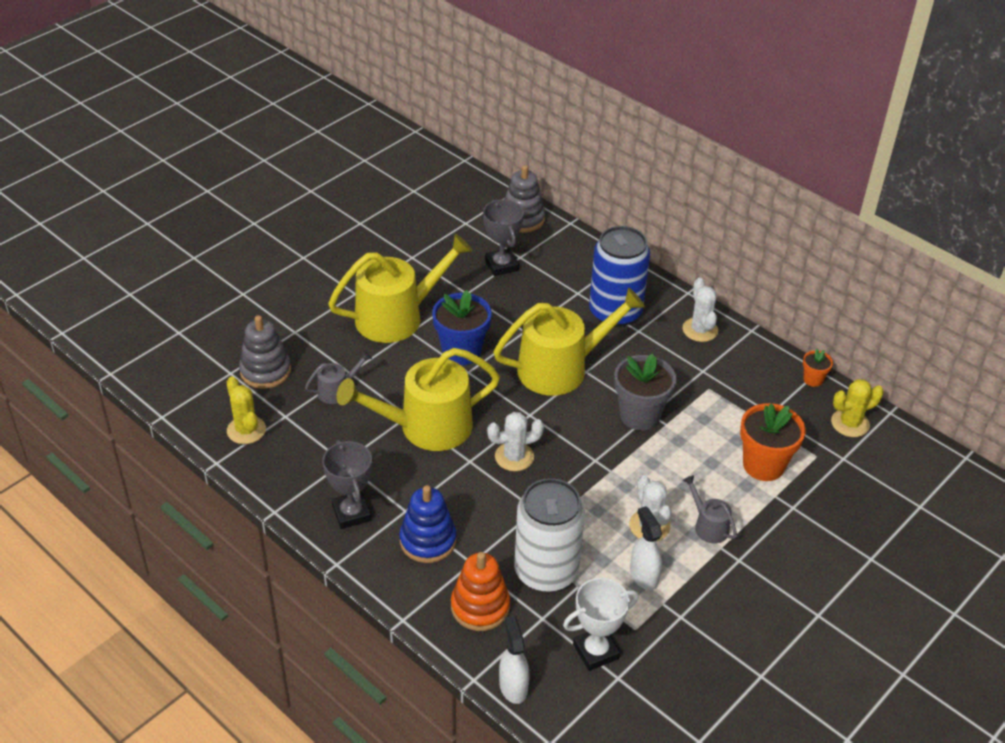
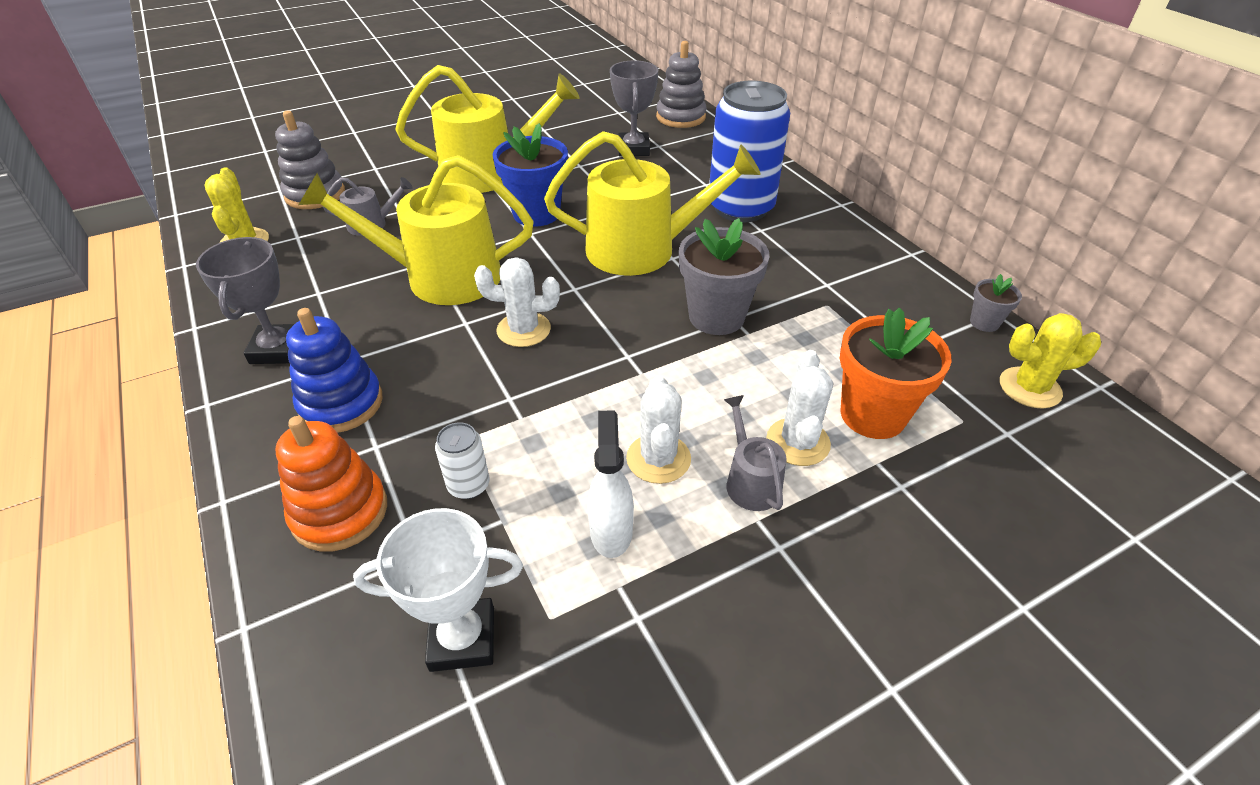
camera: 20 degrees right, 0 degrees up
(513, 686) = (292, 660): white spray bottle -> none
(546, 571) = (468, 485): white can -> white can, size x0.42
(700, 330) = (841, 242): white cactus -> white cactus (798, 442)
(813, 379) = (984, 322): orange flower pot -> grey flower pot

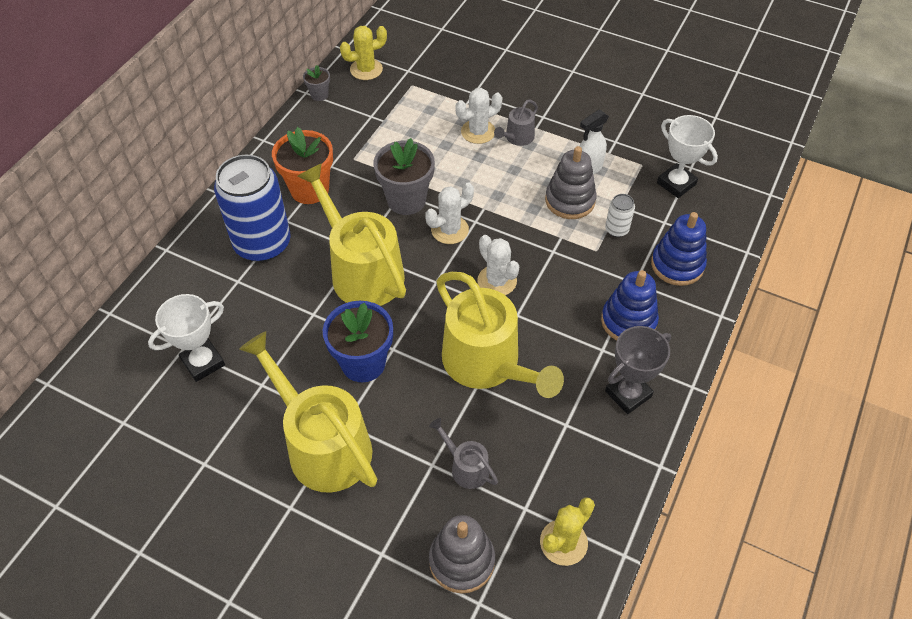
camera: 125 degrees left, 10 degrees up
(340, 512) = (677, 265): orange stacking toy -> blue stacking toy
(633, 149) = (203, 362): grey trophy -> white trophy
(658, 459) = (534, 173): white cactus -> white cactus (449, 230)
(680, 117) = (107, 362): grey stacking toy -> grey stacking toy (570, 200)
(872, 415) = (435, 114): orange flower pot -> orange flower pot (309, 189)
(1029, 388) = (366, 69): yellow cactus -> yellow cactus turned 75 degrees counterclockwise

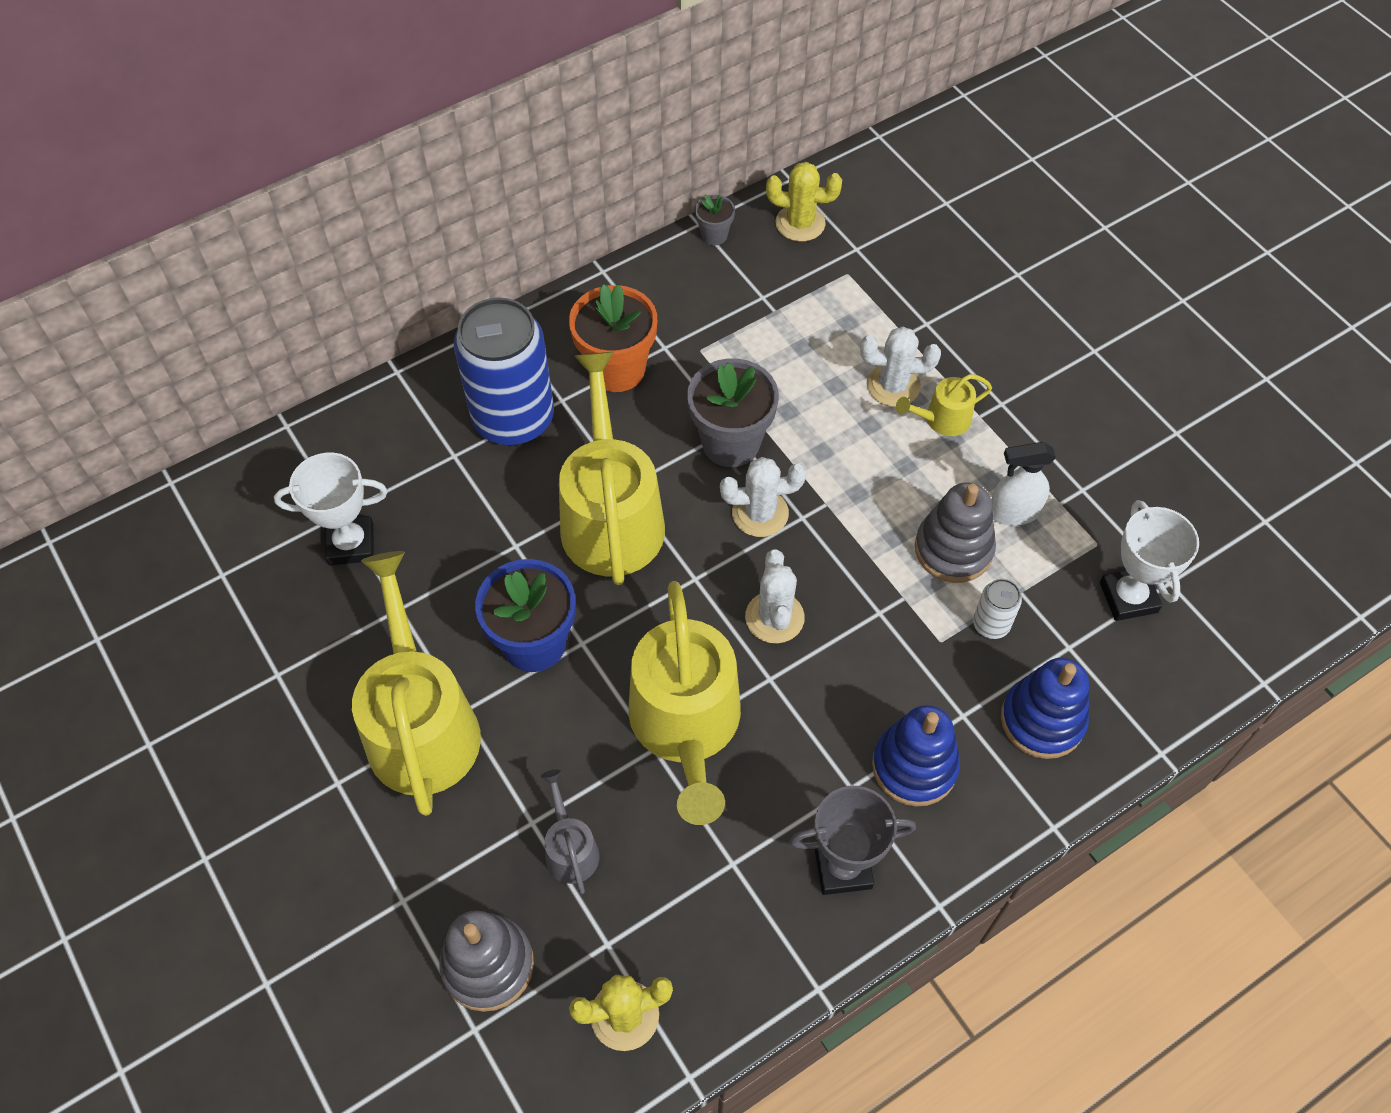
camera: 30 degrees right, 5 degrees up
(517, 138) = (942, 419): grey watering can -> yellow watering can

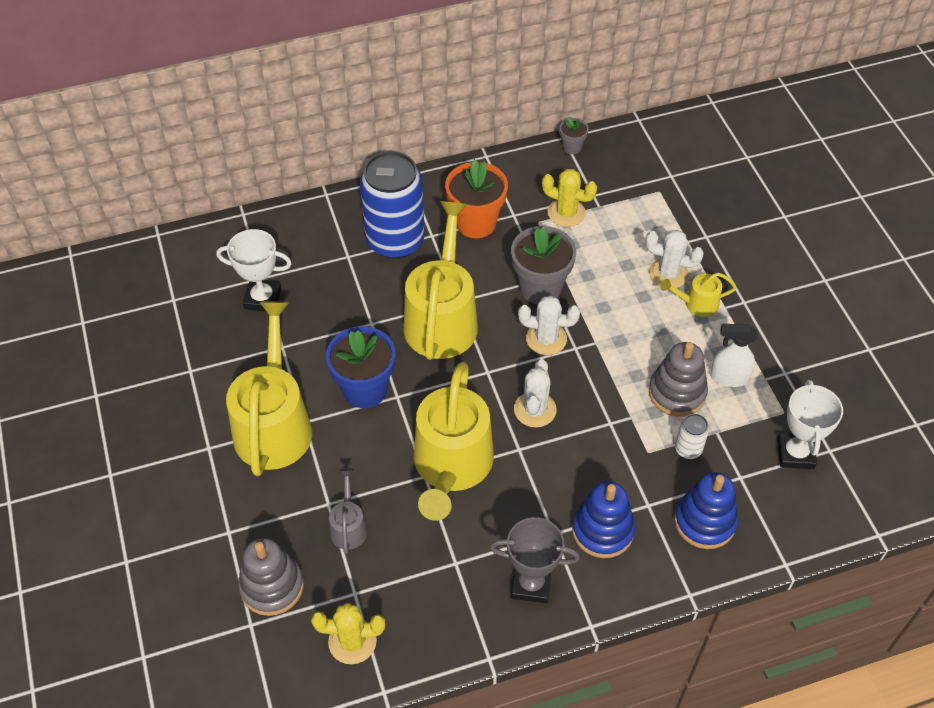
camera: 15 degrees right, 5 degrees down
(800, 223) = (636, 151): yellow cactus -> yellow cactus (566, 213)

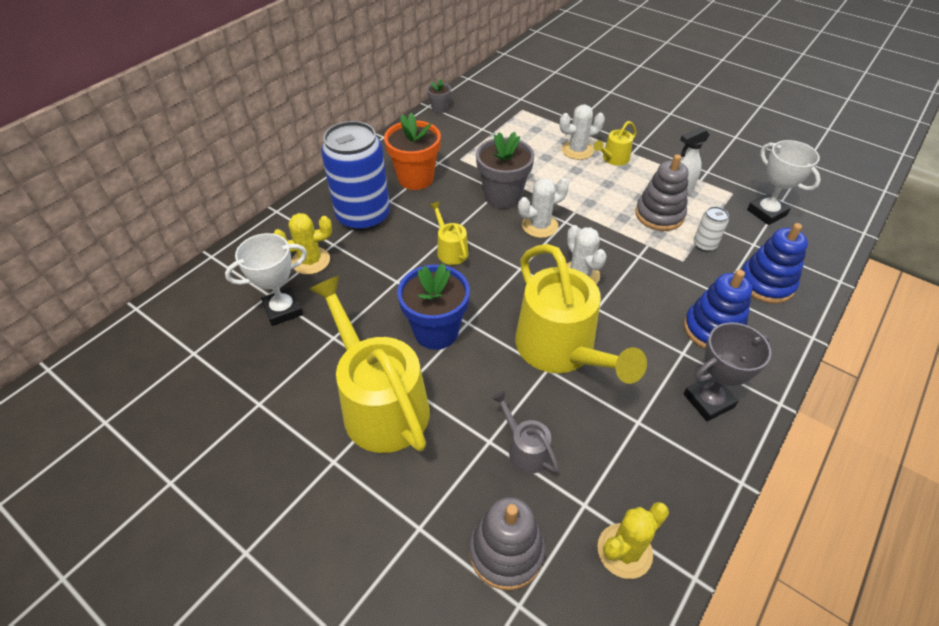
camera: 35 degrees left, 5 degrees down
(442, 318) = (450, 250): yellow watering can -> yellow watering can, size x0.45
(566, 213) = (474, 145): yellow cactus -> yellow cactus (311, 261)

